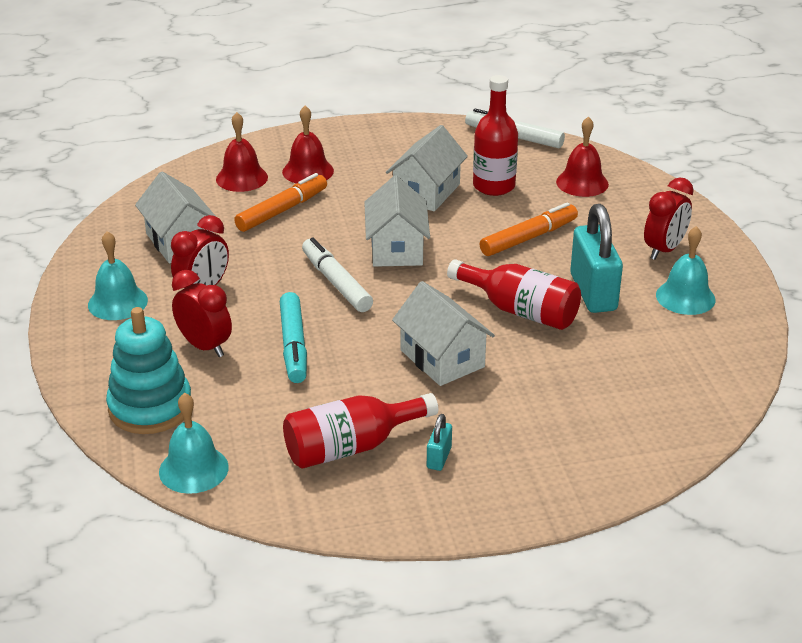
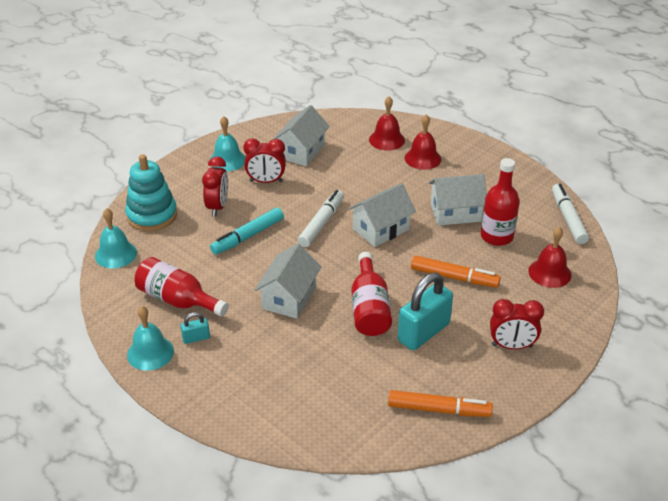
camera: 55 degrees right, 5 degrees up
(282, 210) = (371, 169): orange marker -> orange marker (439, 410)
(685, 297) = (465, 379): turquoise bell -> turquoise bell (150, 353)

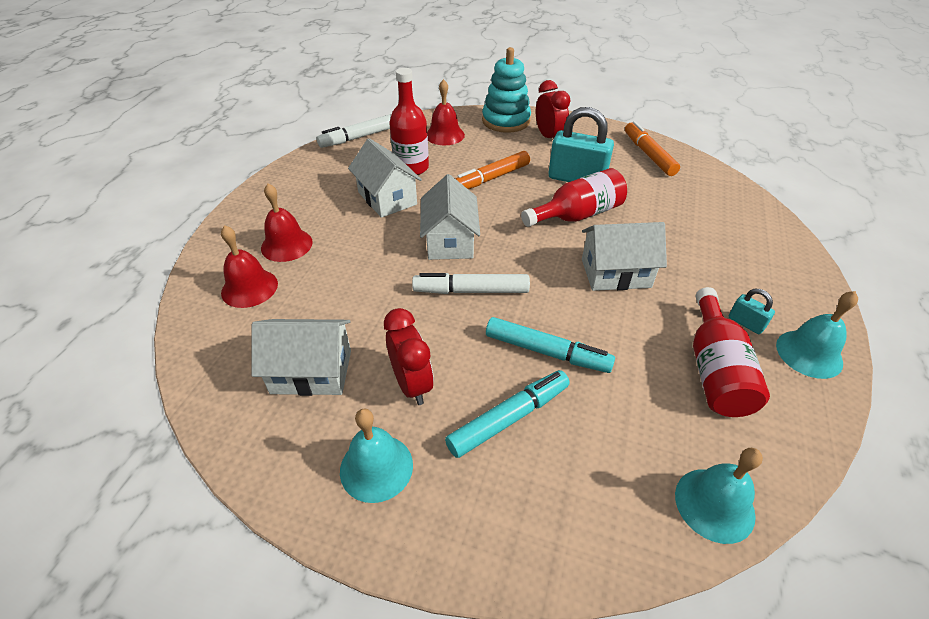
camera: 115 degrees left, 5 degrees up
(152, 215) = (591, 506): turquoise stacking toy -> turquoise stacking toy (506, 121)
(217, 207) = (509, 418): red clock -> turquoise marker
(381, 229) = (450, 241): white house -> white house turned 60 degrees clockwise
(454, 277) = (490, 178): orange marker -> orange marker turned 120 degrees counterclockwise

